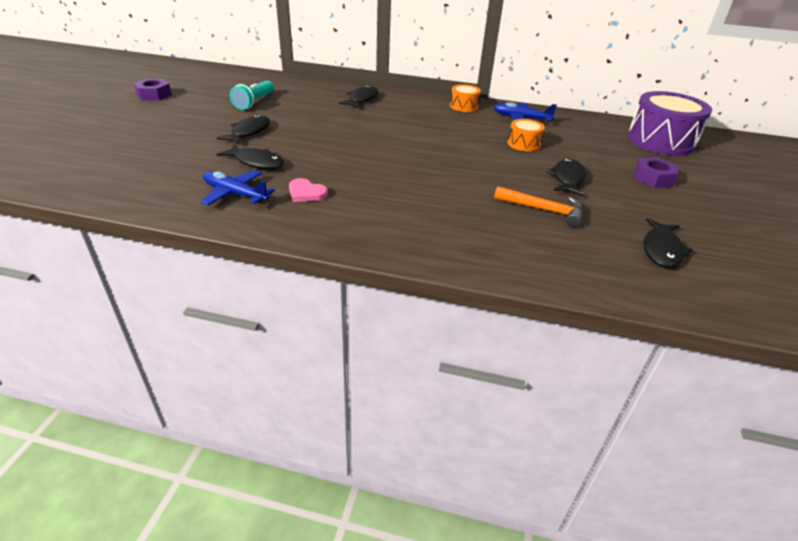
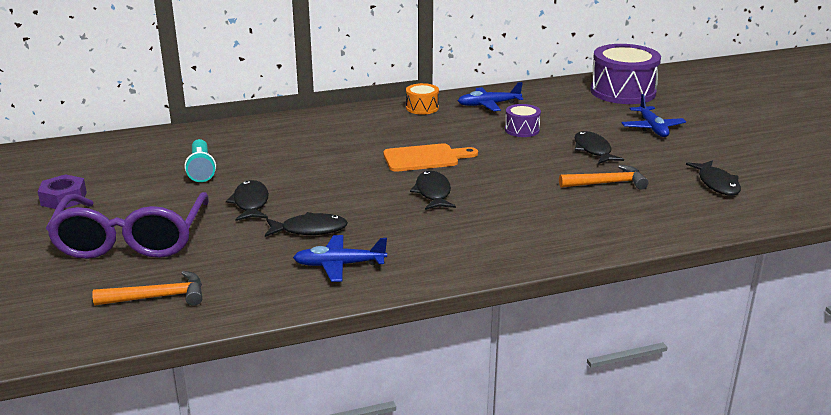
camera: 30 degrees left, 10 degrees down
(97, 171) = (158, 297): none -> orange hammer
(145, 130) = (131, 240): none -> purple glasses
(306, 193) = (402, 240): pink heart -> none
(362, 99) = (312, 130): black fish -> black fish (433, 193)
(414, 141) = (425, 158): none -> orange cutting board
(523, 144) = (522, 130): orange drum -> purple drum
(652, 178) = (652, 128): purple nut -> blue plane

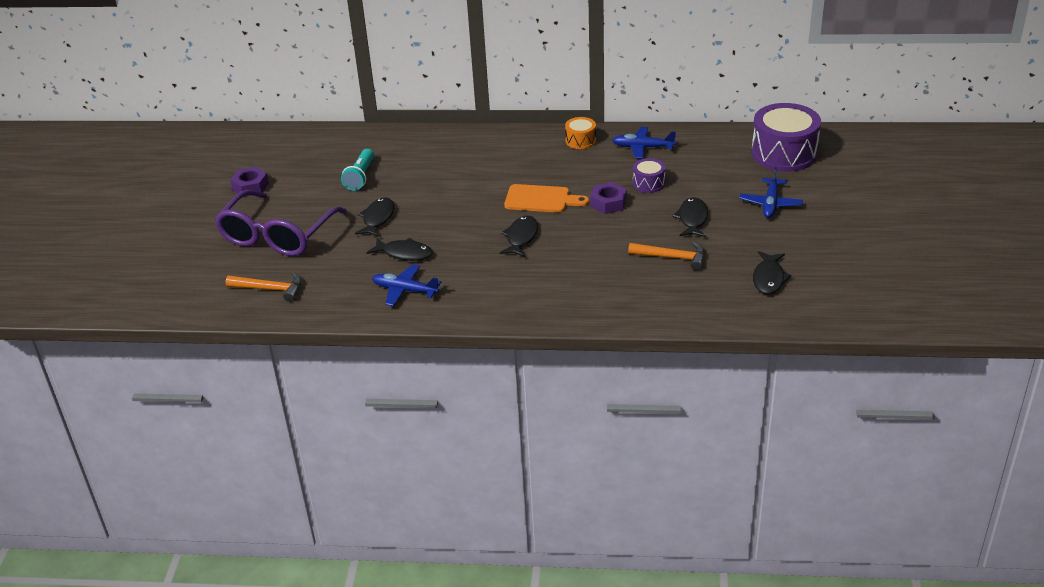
camera: 25 degrees right, 10 degrees up
(497, 150) = (608, 203): none -> purple nut

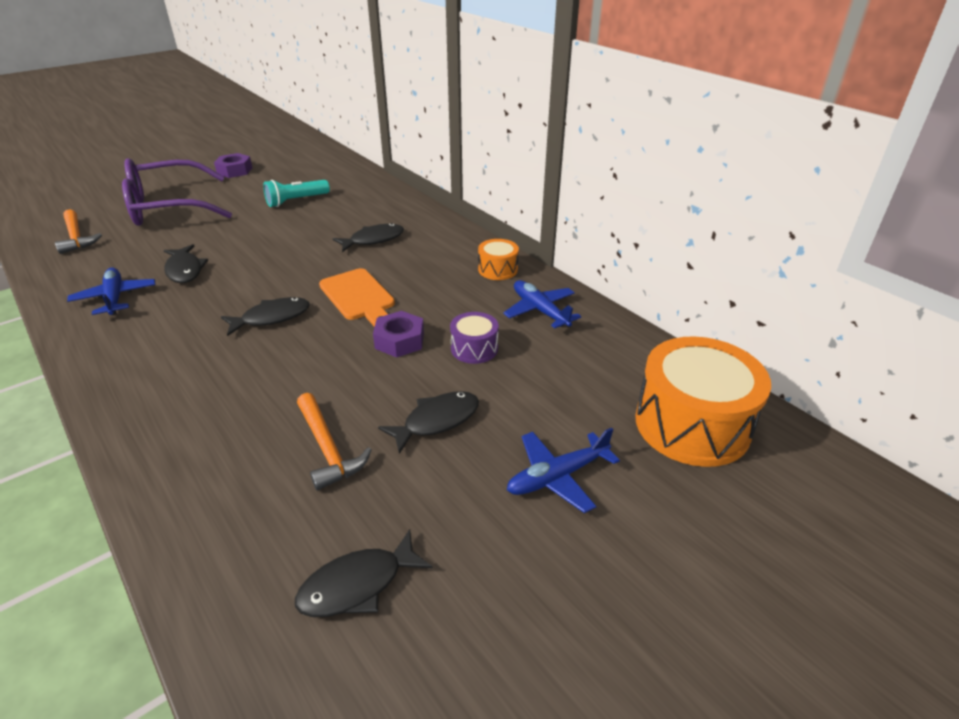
camera: 45 degrees right, 0 degrees up
(377, 218) = (235, 234): black fish -> black fish (373, 240)
(784, 153) = (692, 424): purple drum -> orange drum

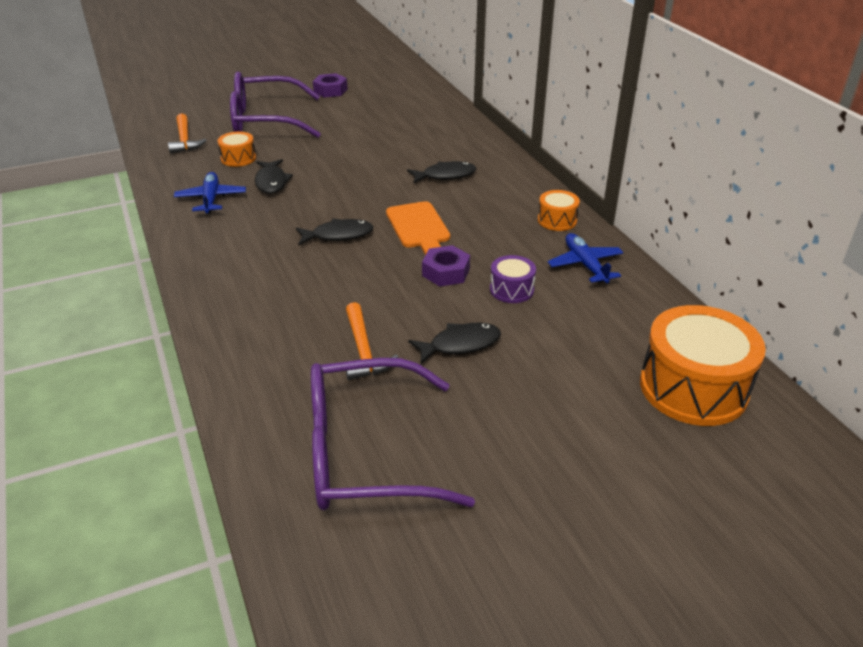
camera: 15 degrees right, 0 degrees up
(142, 249) = (238, 158): none -> orange drum
(296, 201) = (382, 128): turquoise flashlight -> none
(357, 585) = (364, 453): black fish -> purple glasses
(557, 476) = (551, 407): blue plane -> none

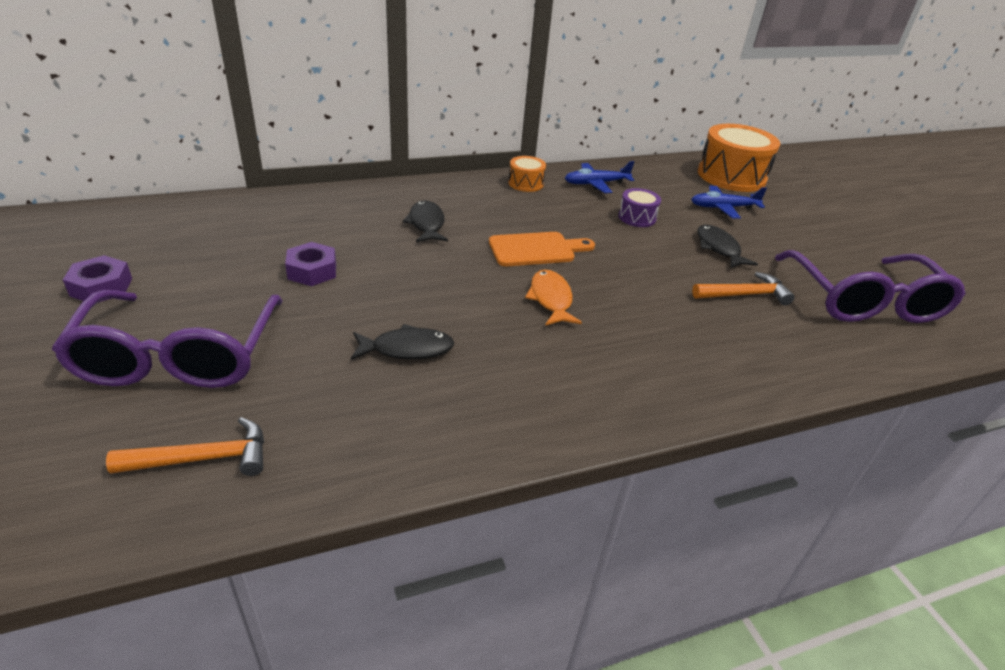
camera: 90 degrees left, 0 degrees up
(211, 199) = (446, 409): blue plane -> blue plane (723, 208)
(238, 158) = (315, 384): orange drum -> none
(338, 235) = (551, 299): black fish -> orange fish
(446, 272) = (615, 243): purple nut -> purple nut (312, 271)

